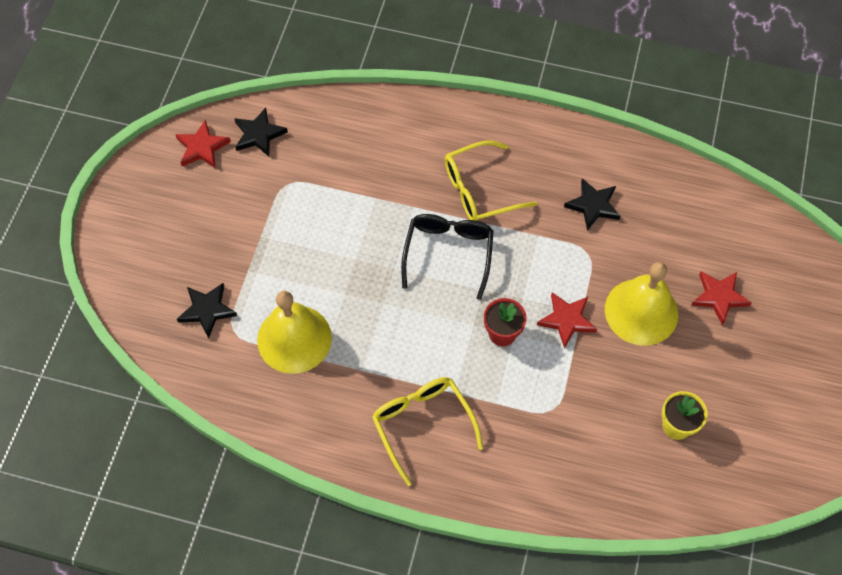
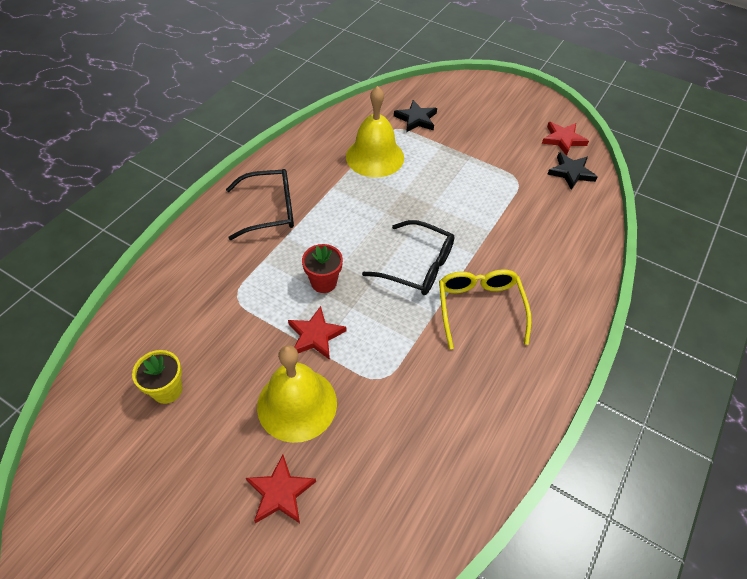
camera: 105 degrees right, 10 degrees down
(422, 424) = (269, 210): yellow glasses -> black glasses
(593, 205) = (435, 403): black star -> none

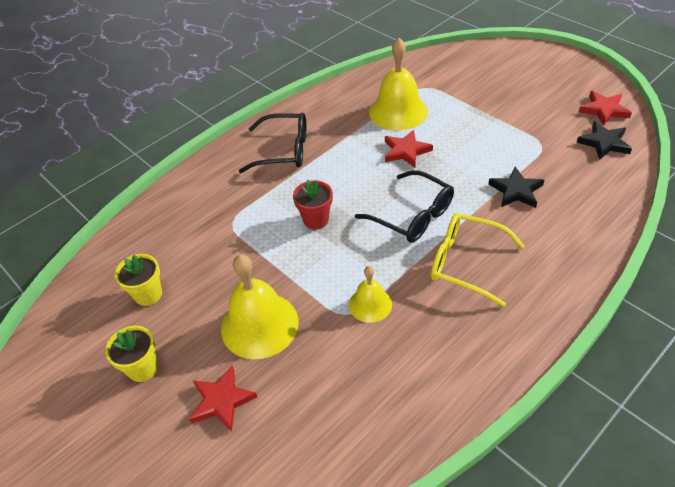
camera: 20 degrees right, 5 degrees down
(185, 473) = (142, 368): none -> yellow flower pot
(315, 335) = (294, 266): red star -> red star (406, 151)
(401, 364) = (370, 304): none -> yellow bell
(416, 119) = (450, 80): black star -> black star (516, 191)
(479, 308) = (466, 263): yellow glasses -> yellow glasses turned 75 degrees counterclockwise

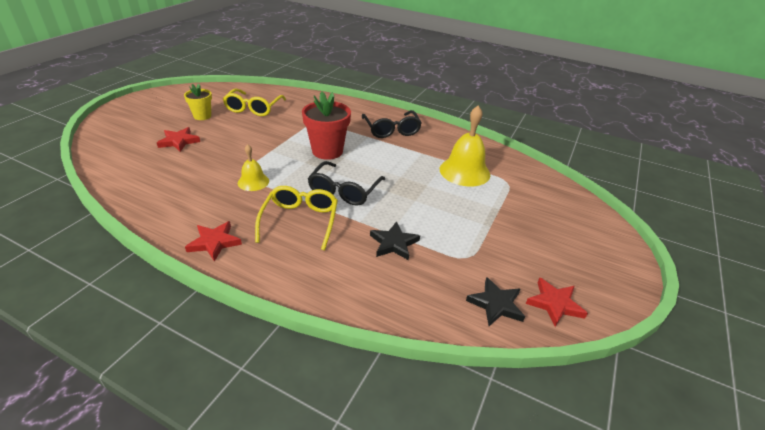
camera: 65 degrees right, 10 degrees down
(148, 294) = (253, 108): yellow flower pot -> yellow glasses
(259, 325) = (233, 144): yellow bell -> none
(316, 220) = (327, 151): red flower pot -> red flower pot, size x1.67
(406, 151) = (417, 180): red star -> red star (214, 242)

